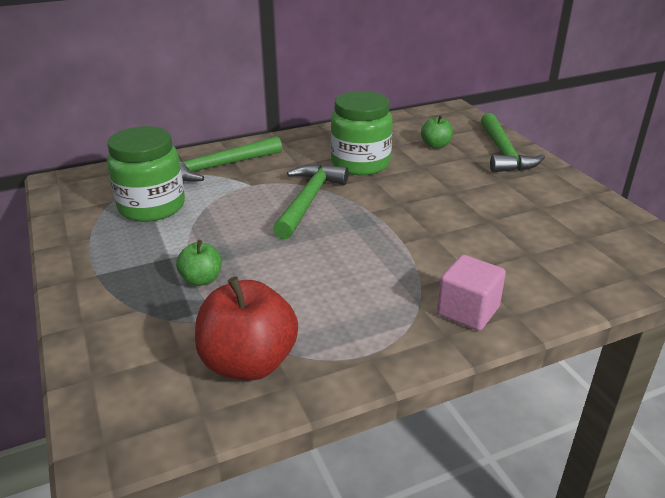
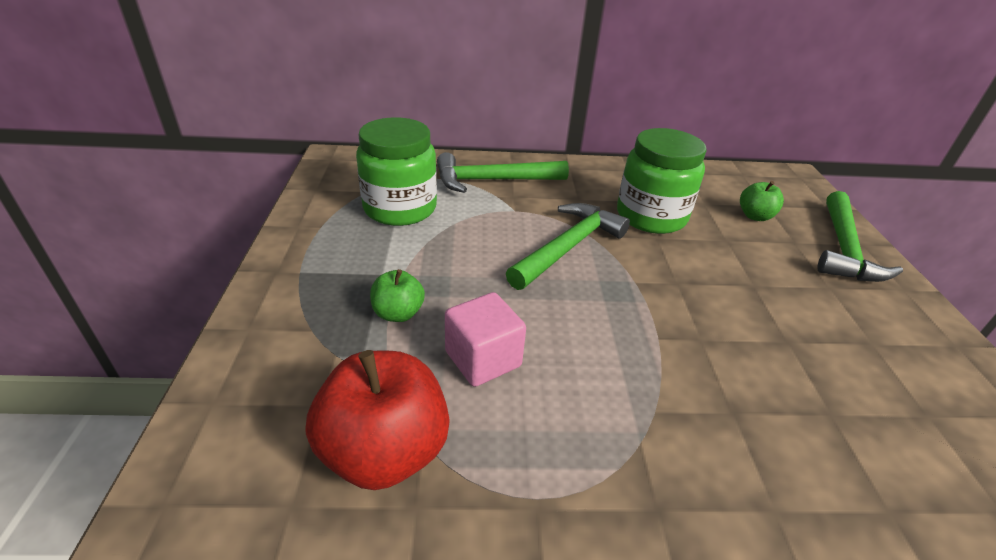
camera: 20 degrees right, 5 degrees up
(468, 311) = (705, 479): pink cube -> pink cube (483, 359)

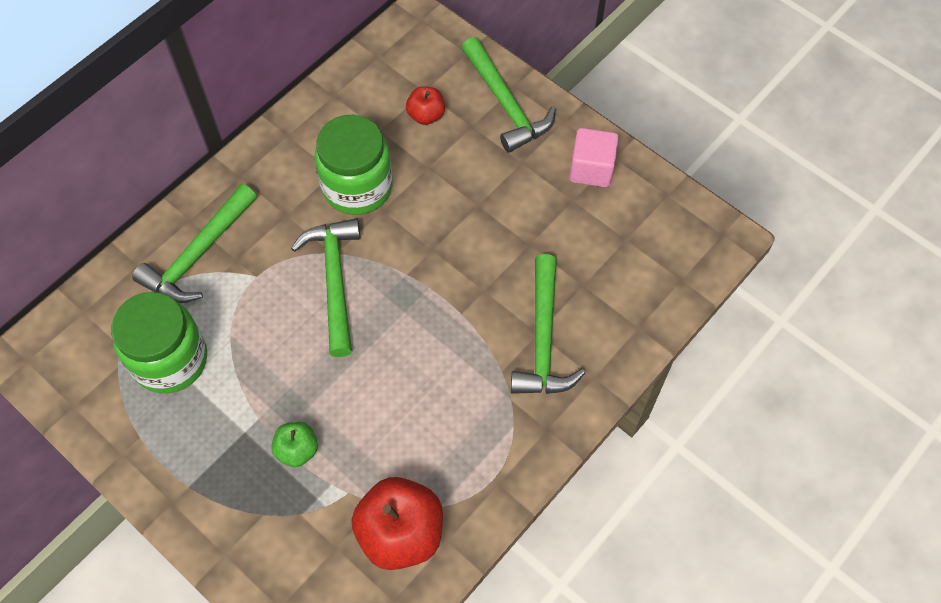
camera: 45 degrees left, 25 degrees up
(483, 359) = (384, 430): pink cube -> pink cube (591, 169)
(734, 422) = (543, 339): none -> green hammer
(755, 216) = (426, 115): green apple -> red apple

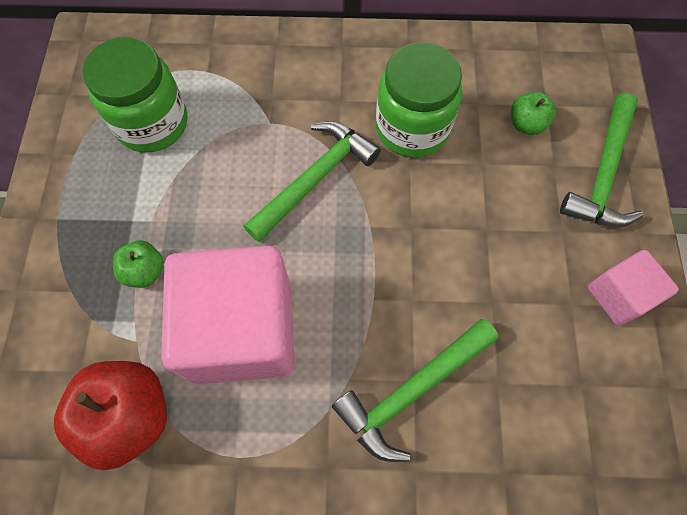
camera: 50 degrees right, 5 degrees up
(198, 255) = (253, 72): green hammer -> none
(406, 414) = (242, 330): none -> pink cube
(426, 115) = (526, 124): red apple -> green apple

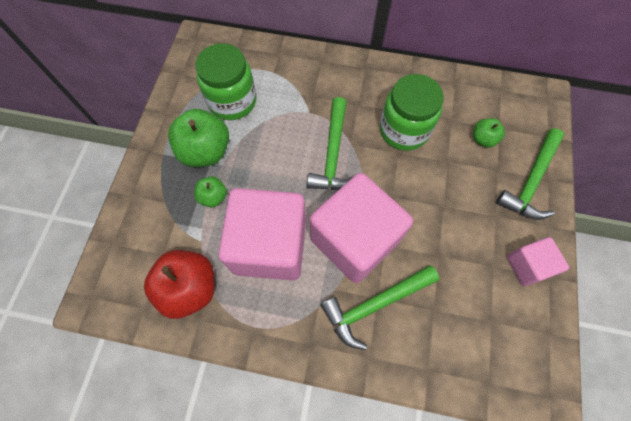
camera: 10 degrees right, 0 degrees up
(122, 204) = (205, 151): none -> green apple
(315, 179) = (333, 154): green hammer -> green hammer turned 135 degrees clockwise
(366, 300) = (354, 240): none -> pink cube

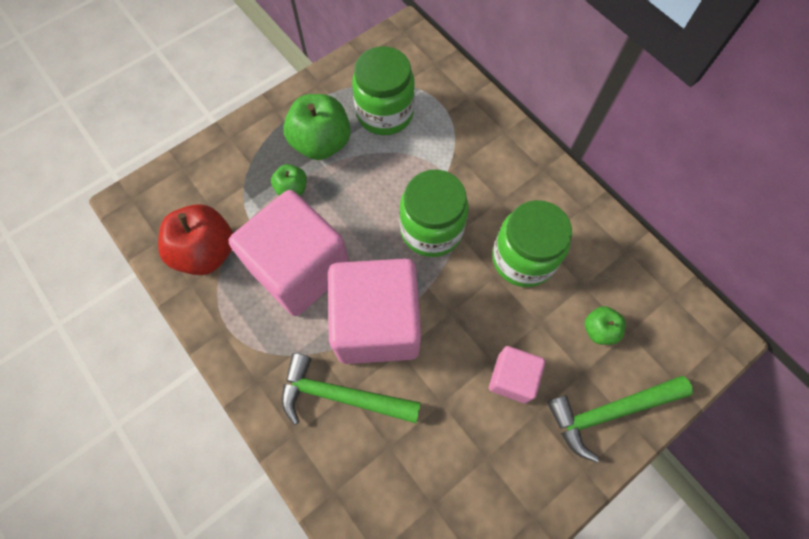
camera: 40 degrees right, 0 degrees up
(333, 154) = (431, 230): green hammer -> green jar
(527, 265) = (521, 487): pink cube -> pink cube (512, 378)

